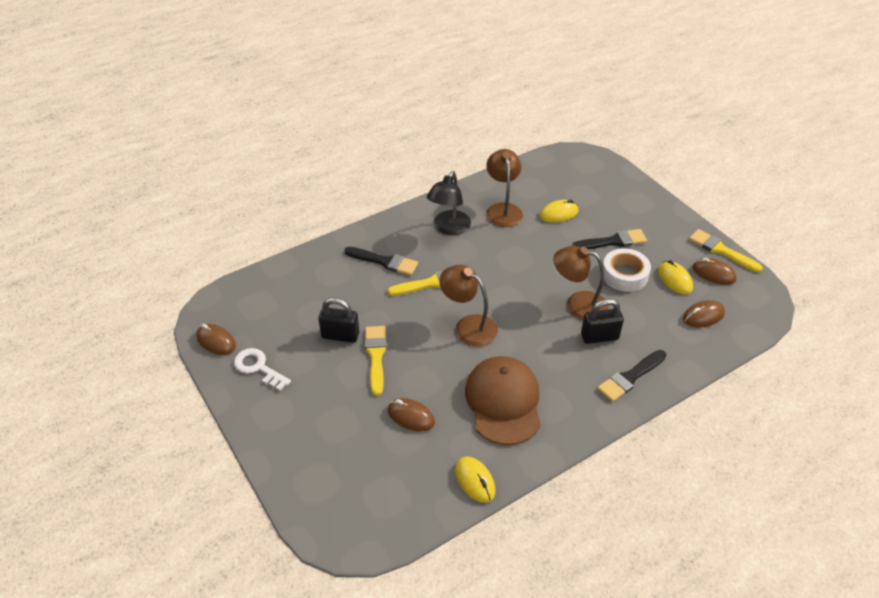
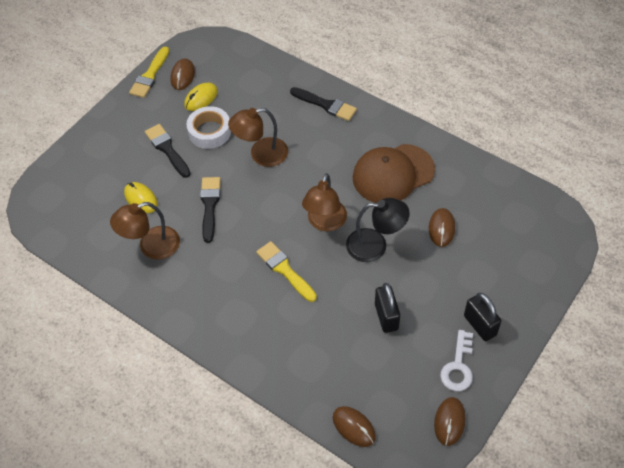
camera: 110 degrees left, 10 degrees up
(376, 356) = (394, 278): yellow brush -> none
(384, 261) = (273, 321): black brush -> black brush (210, 205)
(449, 228) = (199, 284): black lamp -> black lamp (375, 245)
(475, 481) = (472, 169): yellow mouse -> none
(578, 304) = (261, 154): brown lamp -> brown lamp turned 75 degrees clockwise
(599, 337) = (292, 132): black padlock -> black padlock (480, 325)
(703, 316) = (237, 74): brown mouse -> brown mouse (354, 427)

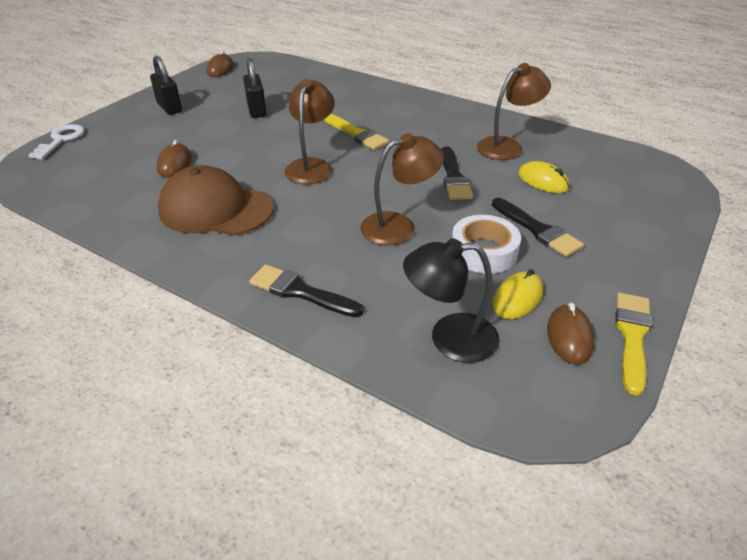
camera: 175 degrees right, 15 degrees down
(354, 427) = (296, 66): brown mouse -> none
(375, 245) = (256, 151): black lamp -> black lamp (449, 338)
(393, 174) = (215, 209): brown cap -> brown cap turned 135 degrees counterclockwise
(458, 366) = (201, 89): white key -> white key (61, 140)

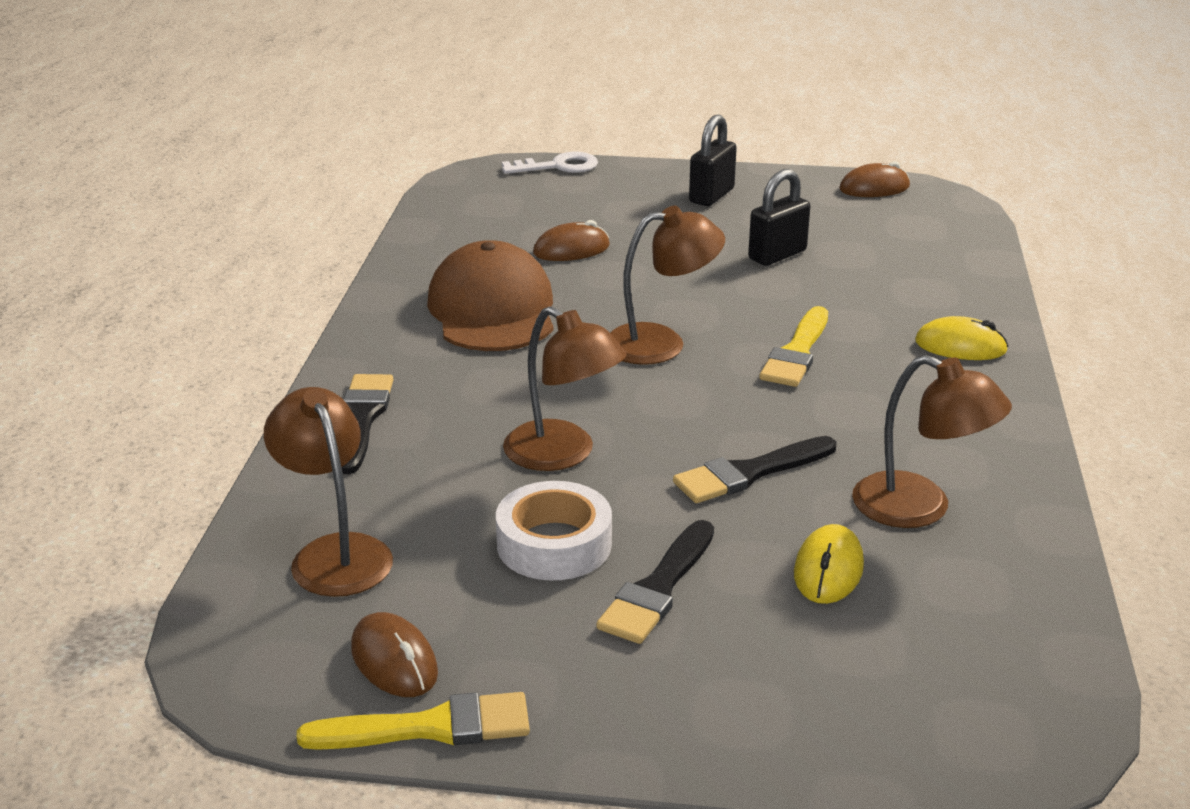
camera: 65 degrees right, 10 degrees down
(449, 338) = (335, 553): black lamp -> brown lamp
(517, 298) = (456, 597): yellow mouse -> yellow mouse (960, 346)
(569, 337) = (394, 661): brown mouse -> brown mouse turned 75 degrees clockwise

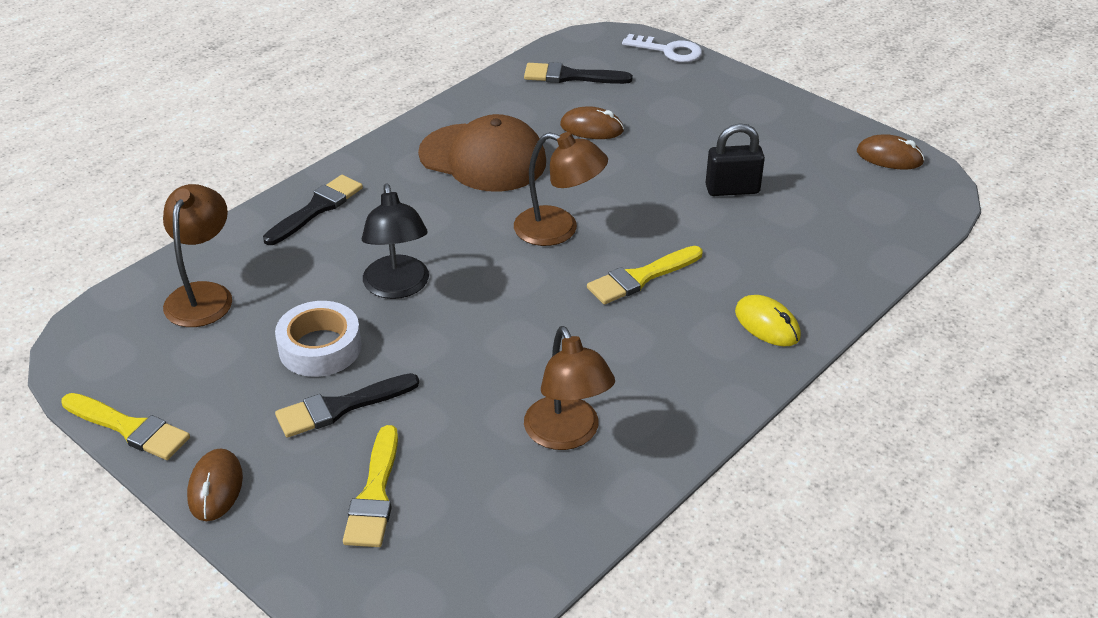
camera: 35 degrees right, 10 degrees up
(394, 661) = (157, 379): brown mouse -> brown mouse (215, 488)
(492, 310) = (483, 158): brown cap -> brown cap turned 90 degrees clockwise
(563, 454) = (398, 287): brown lamp -> black lamp
(711, 196) = (749, 118): black padlock -> none
(749, 473) = (492, 355): black brush -> black brush (571, 76)
(811, 650) = (374, 494): none -> yellow brush
(828, 570) = (452, 448): yellow mouse -> none

